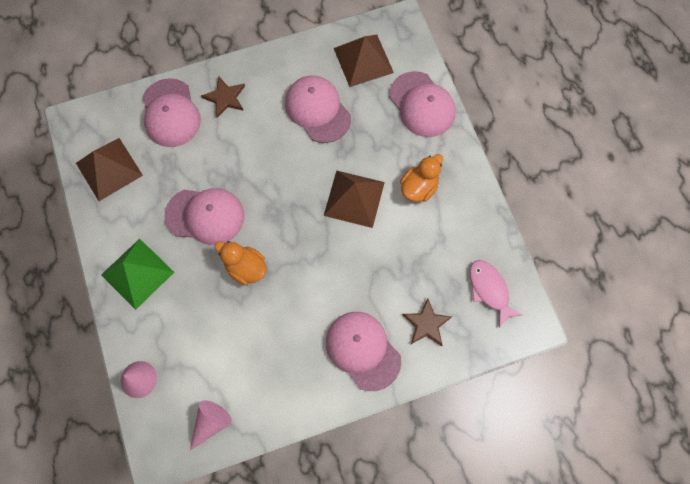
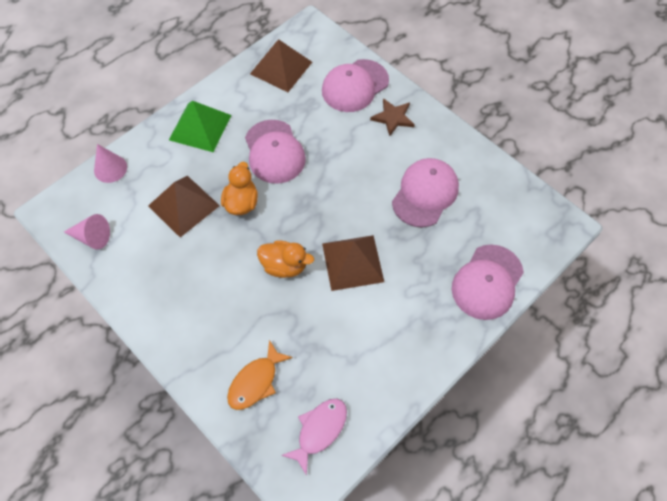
camera: 65 degrees right, 10 degrees down
(362, 350) = (205, 333): pink cap -> none
(363, 60) = (502, 210): brown pyramid -> brown pyramid (183, 205)
(419, 187) = (396, 316): orange duck -> orange duck (284, 266)
(426, 324) = (256, 381): brown star -> orange fish

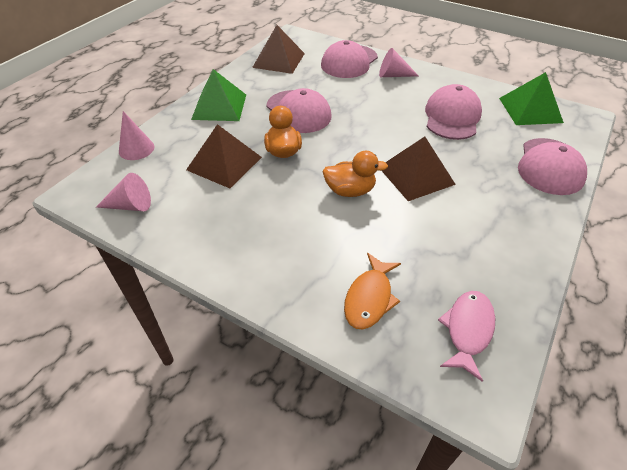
camera: 15 degrees left, 15 degrees down
(393, 118) = (393, 75): brown star -> pink cone
(512, 202) = (530, 110): none -> green pyramid

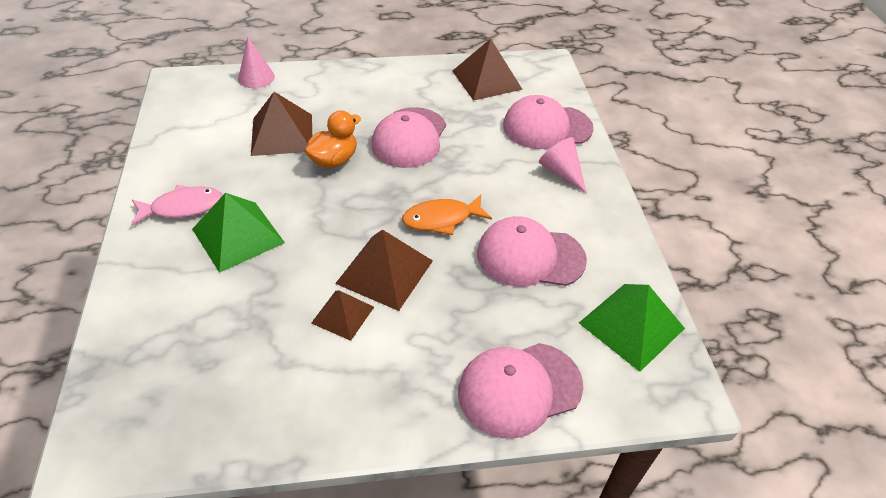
camera: 50 degrees right, 0 degrees up
(130, 206) = (183, 115): pink cone -> none
(219, 106) = (363, 86): green pyramid -> green pyramid (238, 235)
(350, 191) = (314, 233): orange duck -> none
(369, 298) = (172, 315): orange fish -> orange fish (442, 219)
(440, 209) = (342, 315): none -> brown pyramid
(452, 117) = (530, 256): pink cap -> pink cap turned 150 degrees counterclockwise
(467, 330) = (174, 408): pink fish -> pink fish (182, 207)

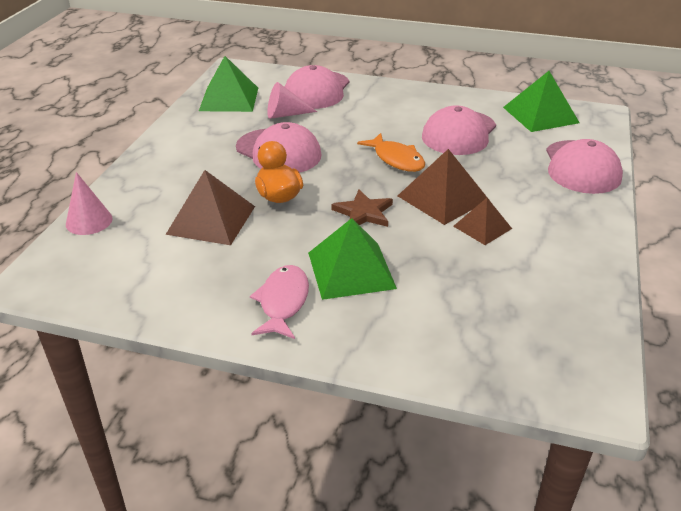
camera: 65 degrees left, 10 degrees down
(331, 220) = (363, 212): none -> brown star
(442, 219) = (396, 159): orange fish -> orange fish turned 45 degrees counterclockwise
(486, 80) = (229, 99): brown pyramid -> green pyramid
(561, 172) = (375, 98): pink cone -> pink cone (285, 114)

